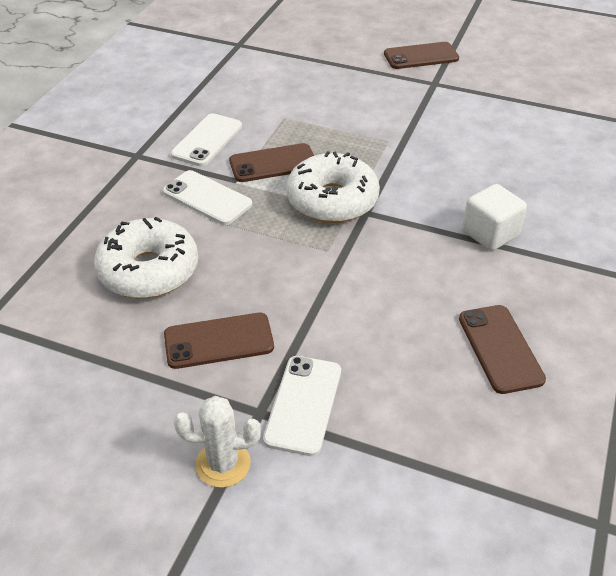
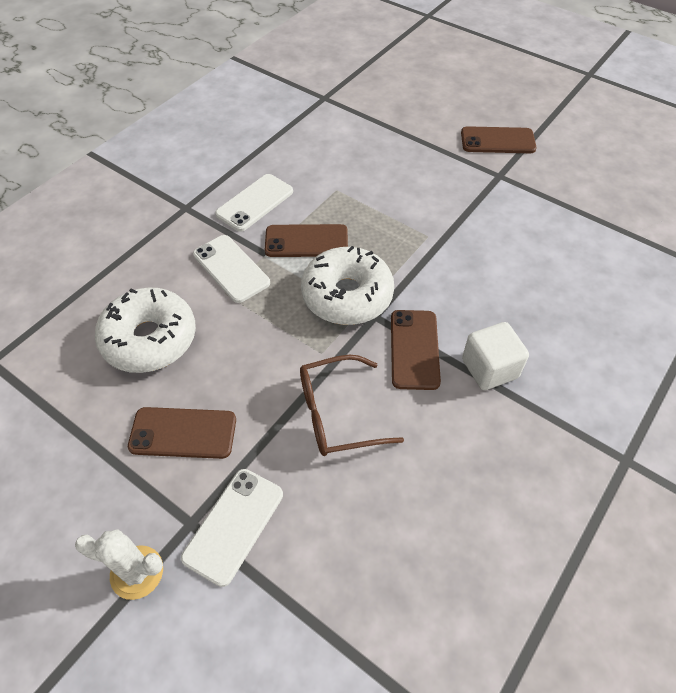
camera: 15 degrees right, 10 degrees up
(364, 296) = (336, 414): none -> brown glasses
(500, 348) = (448, 509): brown phone -> brown phone (414, 349)

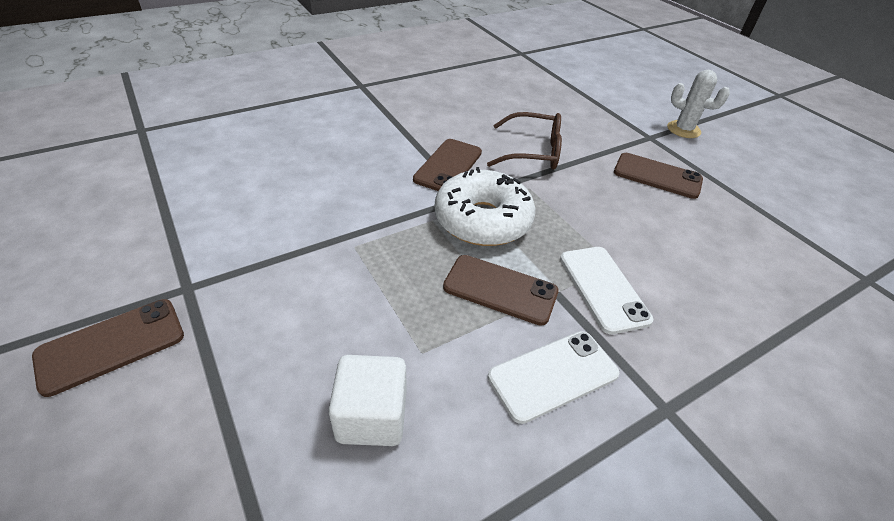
camera: 160 degrees left, 10 degrees down
(149, 339) = (696, 247): white donut -> none
(233, 525) = (621, 129): white phone -> none
(489, 368) = (399, 139): white cube -> white cube (372, 416)
(497, 141) = (111, 345): brown phone -> brown phone turned 60 degrees counterclockwise

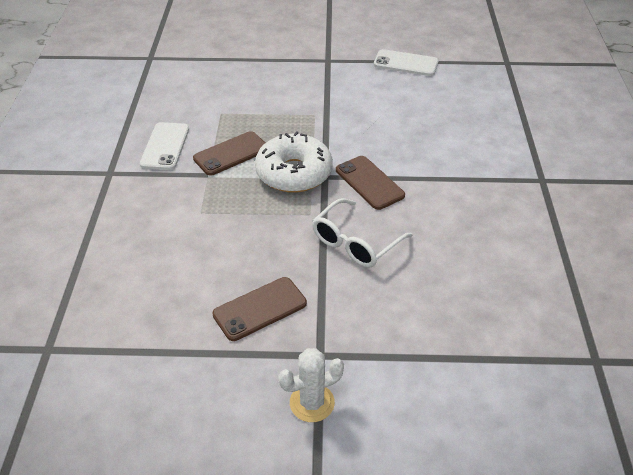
camera: 125 degrees right, 0 degrees up
(111, 345) = (307, 40): brown phone -> none
(372, 416) = (204, 90): white cube -> none
(533, 152) = (355, 243): brown glasses -> white glasses
(603, 288) = (190, 195): white phone -> white phone (405, 63)

